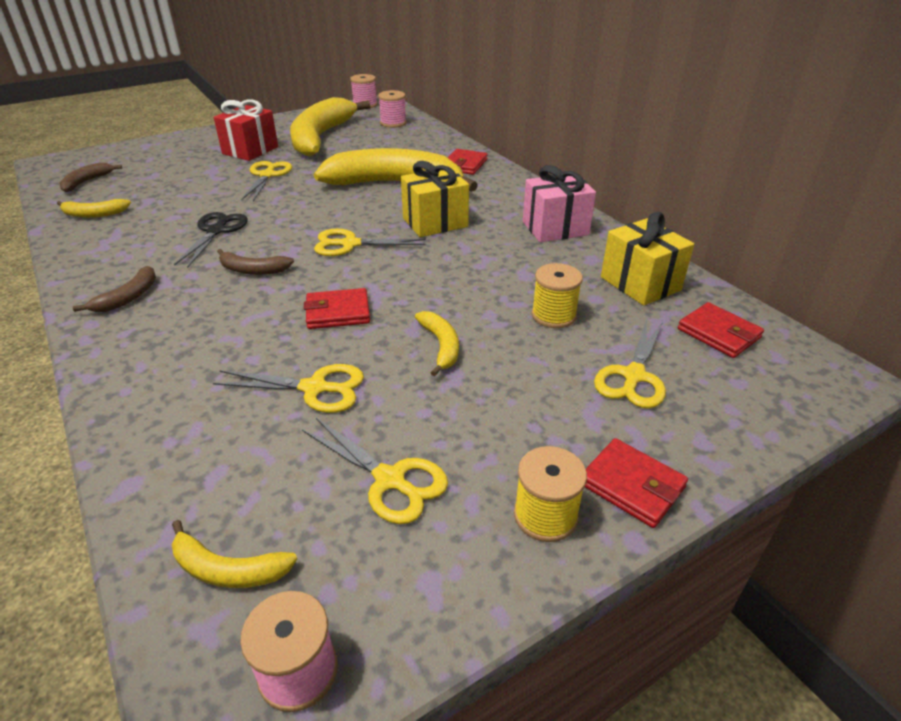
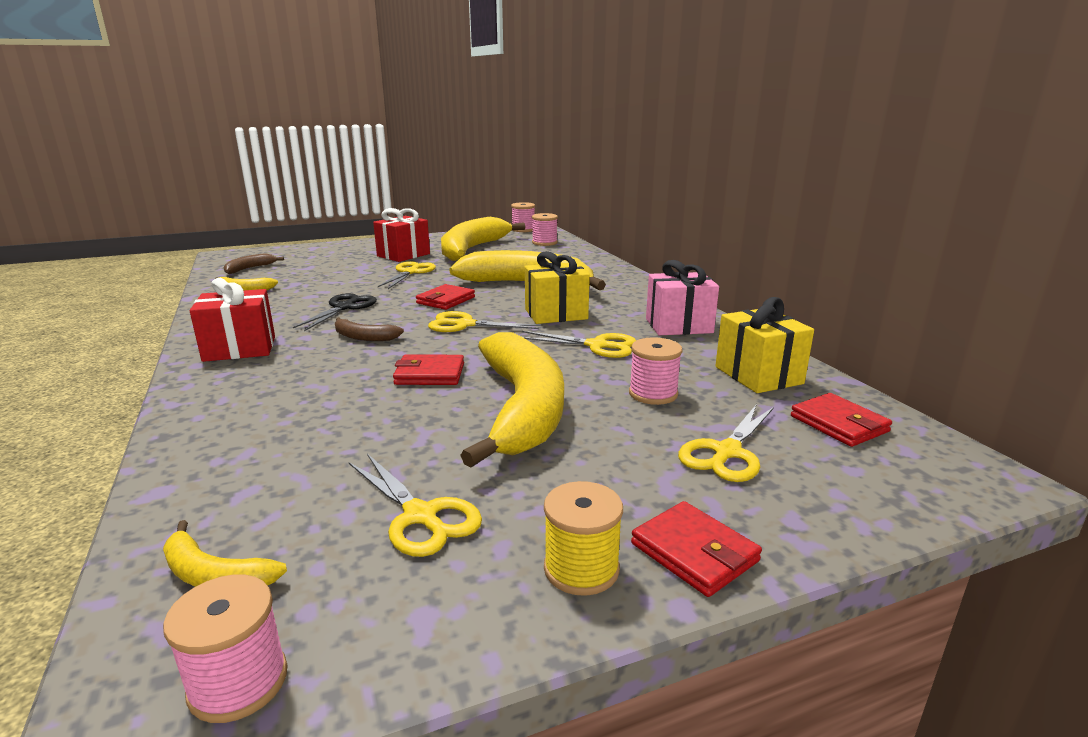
camera: 10 degrees right, 15 degrees down
(128, 297) = (240, 349): brown banana -> red gift
(314, 388) = (378, 431): yellow scissors -> yellow scissors (597, 346)
(441, 346) = (523, 409): yellow banana -> yellow banana, size x2.38
(464, 165) = (602, 274): red wallet -> red wallet (445, 300)
(553, 315) = (653, 394): yellow spool -> pink spool

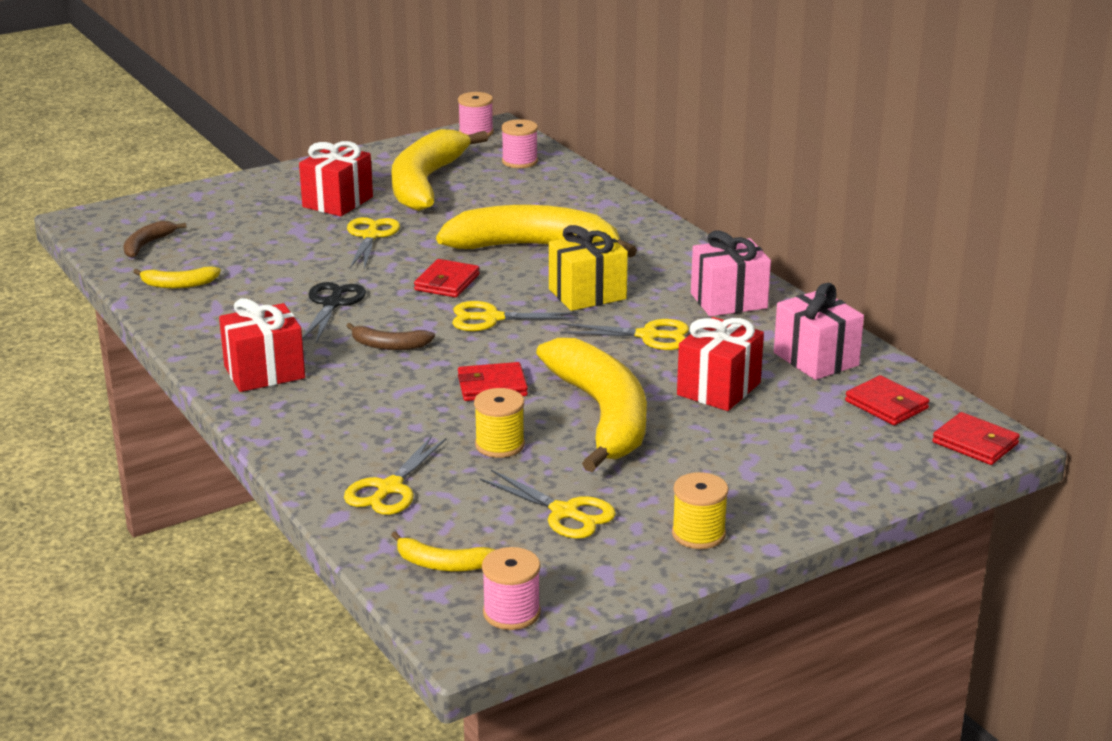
camera: 10 degrees left, 5 degrees up
(399, 428) = (500, 445): none -> yellow spool
(653, 394) = (719, 389): pink spool -> red gift
(694, 552) = (775, 516): red wallet -> red wallet (975, 443)
(727, 452) = (792, 440): yellow scissors -> yellow scissors (389, 488)
(758, 375) = (816, 359): yellow gift -> pink gift

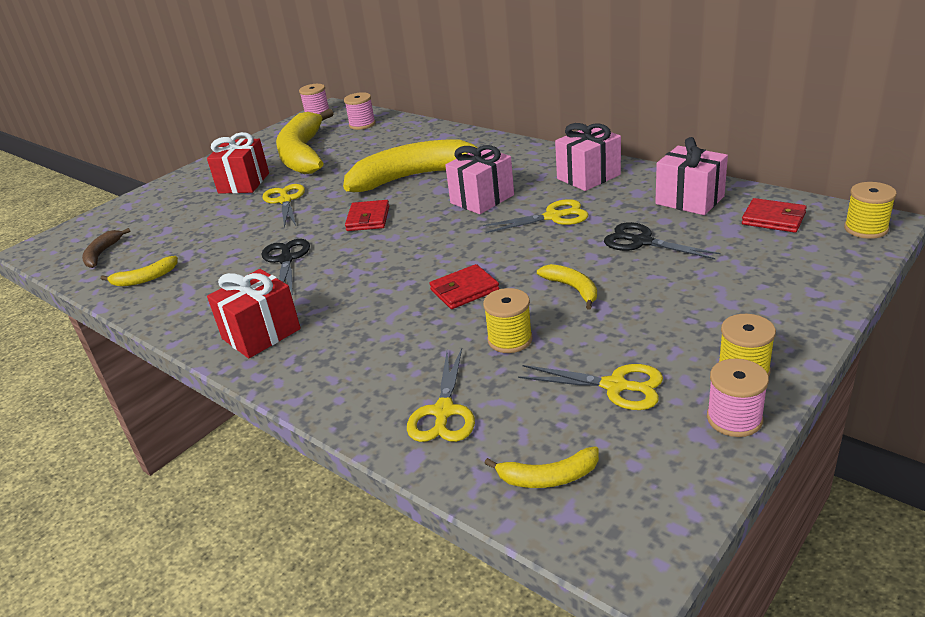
camera: 15 degrees left, 5 degrees up
(389, 345) = (355, 280): brown banana -> none
(491, 318) = (423, 236): yellow scissors -> none
(511, 613) = (655, 511): pink spool -> pink spool (734, 419)
(587, 294) = (482, 199): yellow gift -> pink gift
(602, 416) = (573, 289): yellow banana -> yellow banana, size x0.42
(719, 389) = (642, 242): red gift -> black scissors
(975, 443) = (865, 229): red wallet -> yellow spool

